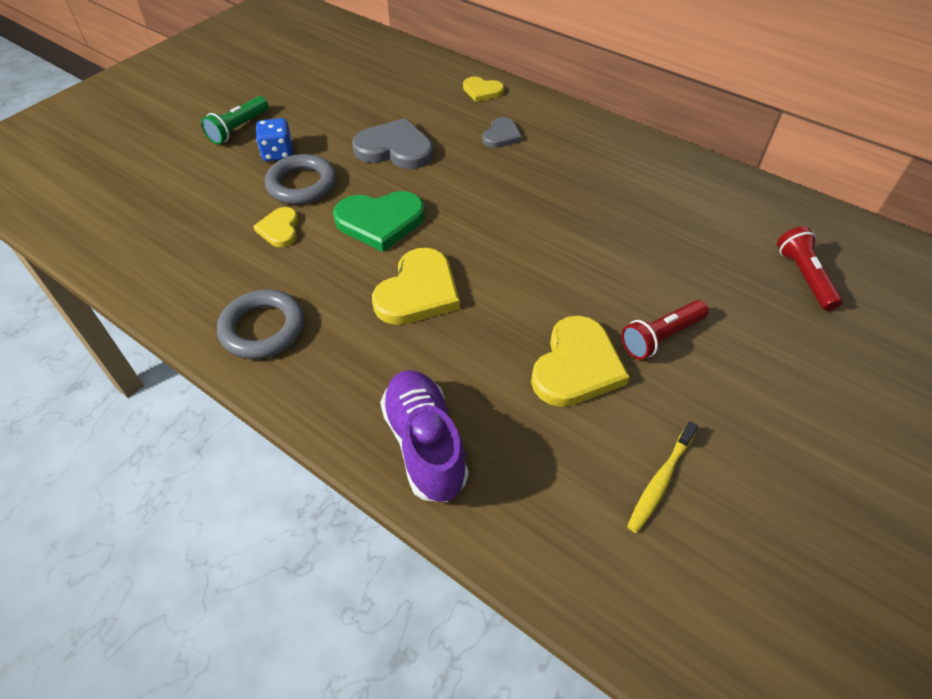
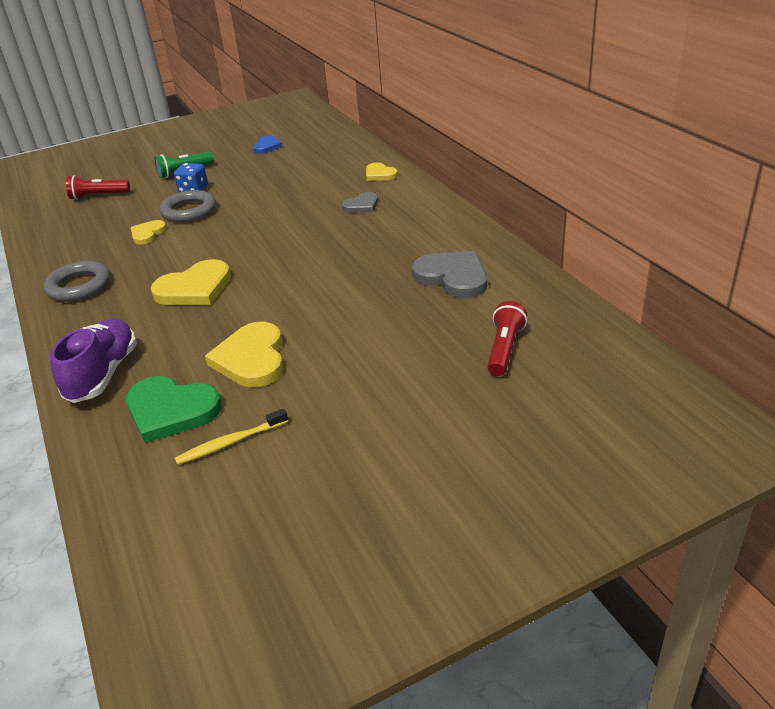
camera: 30 degrees right, 15 degrees down
(312, 74) = (267, 146): none -> blue heart
(380, 222) = (215, 242): green heart -> green heart (171, 410)
(395, 149) = (274, 201): grey heart -> grey heart (453, 277)
(576, 366) = (251, 359): yellow heart -> yellow heart turned 120 degrees clockwise
(661, 337) = (335, 358): red flashlight -> red flashlight (98, 196)

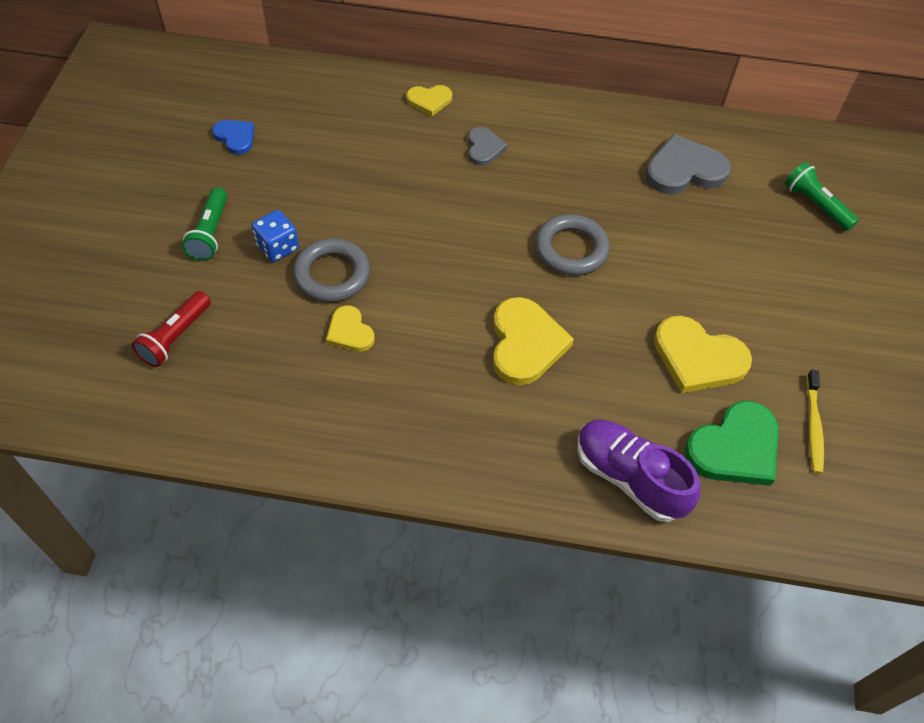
camera: 60 degrees left, 20 degrees up
(79, 286) = (416, 438): grey ring -> grey ring (571, 249)
(504, 349) = (815, 205): red flashlight -> green flashlight

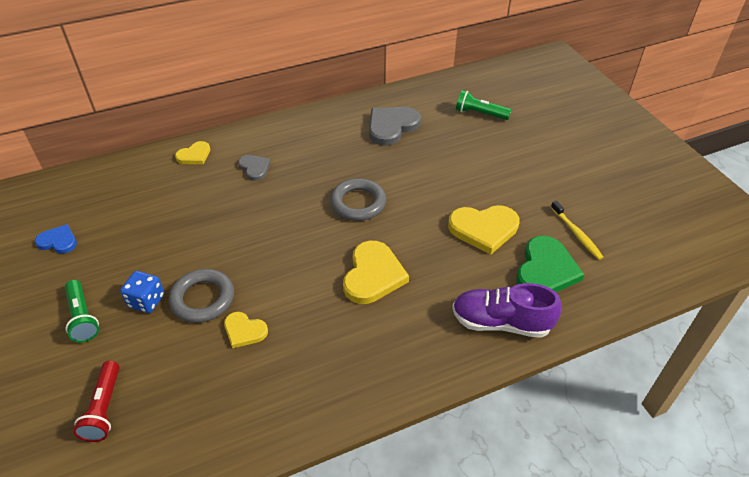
camera: 30 degrees left, 10 degrees down
(525, 343) = (373, 275): yellow heart -> yellow heart turned 45 degrees clockwise

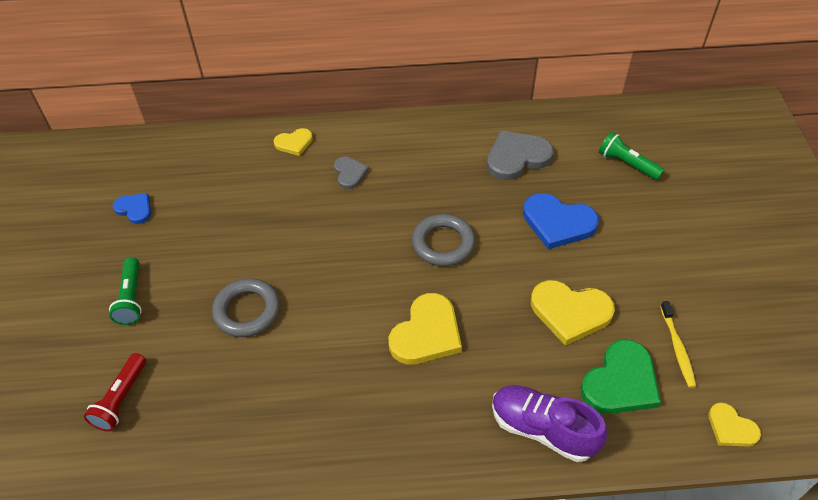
camera: 20 degrees right, 5 degrees up
(146, 301) = (194, 297): blue dice -> none
(244, 331) = (274, 358): yellow heart -> yellow heart (731, 428)
(445, 166) = (558, 223): none -> blue heart

